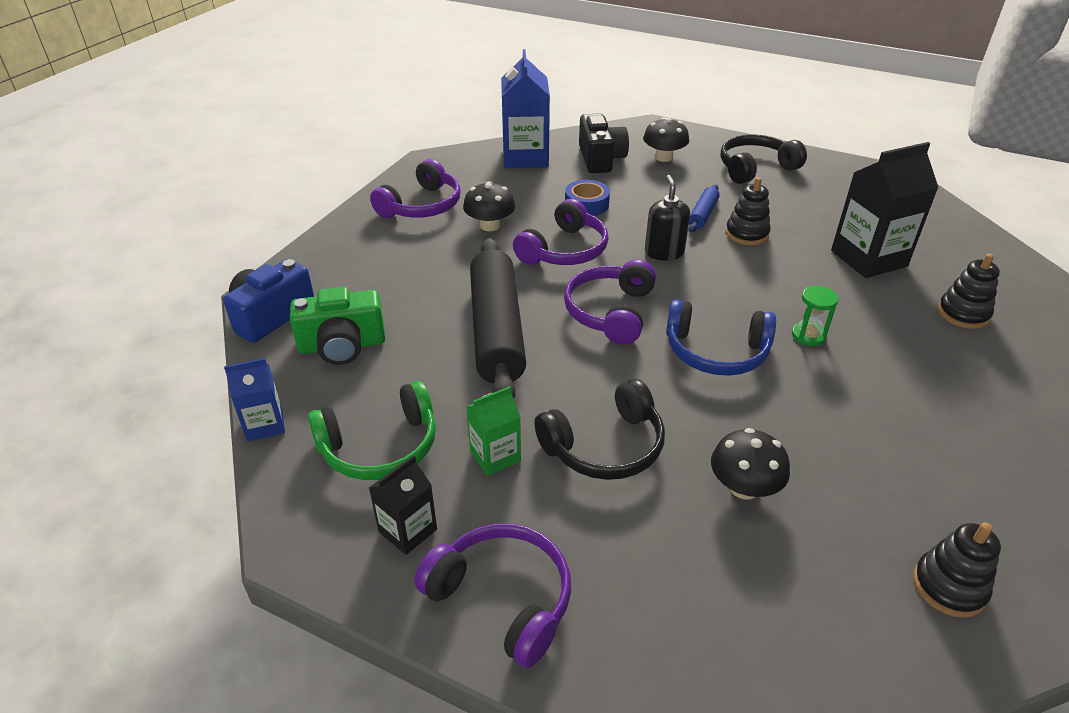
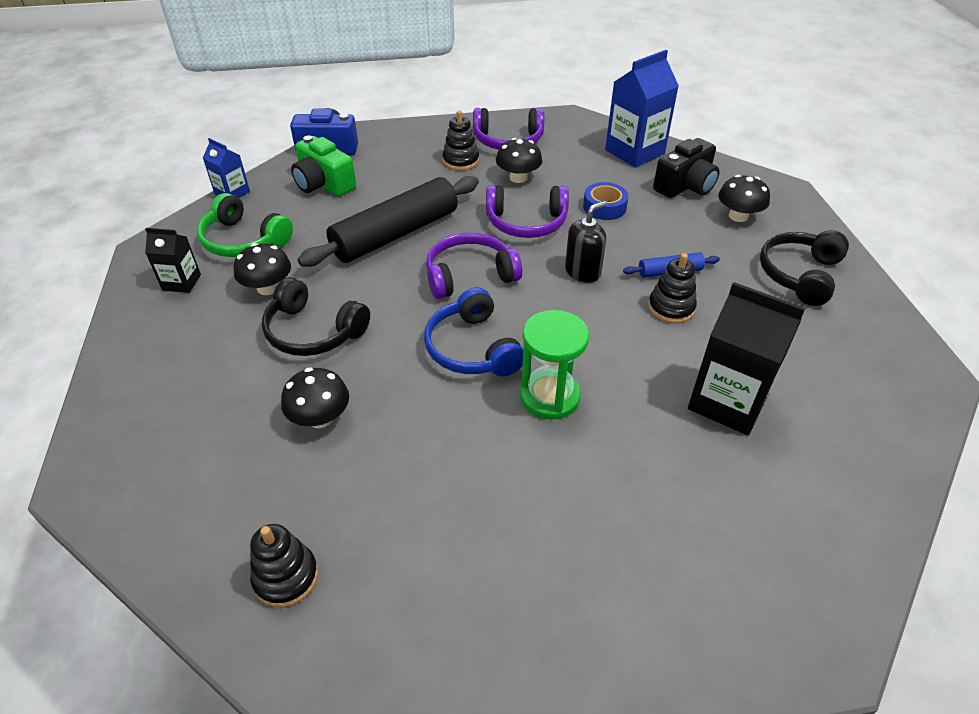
camera: 55 degrees right, 5 degrees up
(495, 456) = (268, 288): green carton -> black mushroom
(502, 598) = (149, 342): purple headphones -> none
(755, 168) = (799, 274): black headphones -> black headphones turned 90 degrees counterclockwise
(808, 335) = (549, 396): green hourglass -> green hourglass, size x1.75
(963, 314) = (705, 502): black stacking toy -> black stacking toy (460, 161)

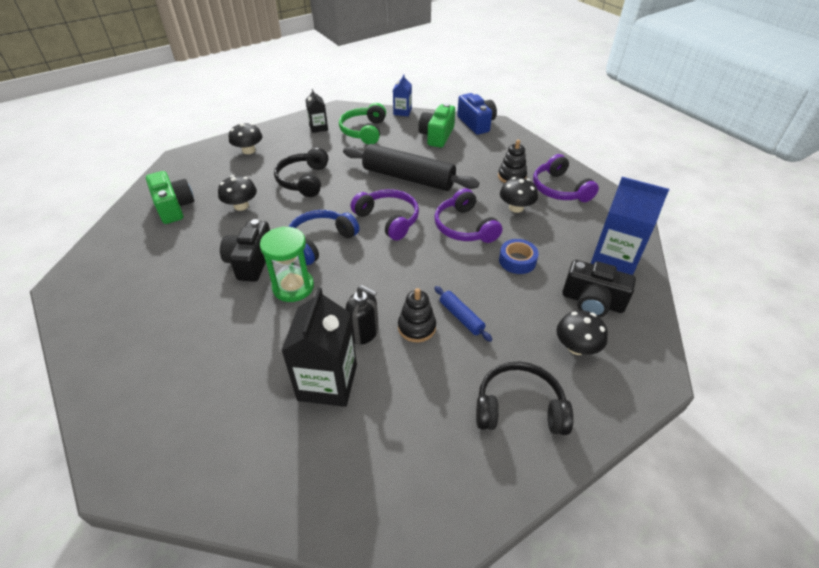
camera: 65 degrees right, 0 degrees up
(248, 512) = (174, 207): none -> green camera
(268, 288) = (330, 153): black mushroom -> black mushroom (248, 150)
(286, 577) = (139, 232): black stacking toy -> none
(469, 432) = (250, 261): none -> black camera
(583, 272) = (428, 269): black soap dispenser -> black soap dispenser (364, 332)

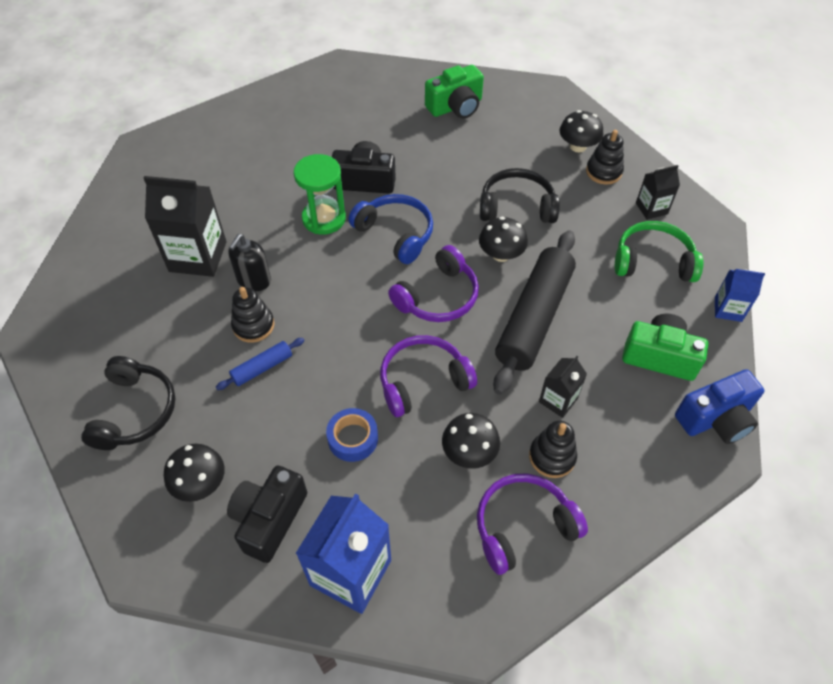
camera: 90 degrees right, 10 degrees up
(241, 206) = (460, 158): black mushroom -> black mushroom (501, 254)
(279, 142) = (603, 172): none -> black stacking toy
(472, 172) = (558, 400): none -> black carton

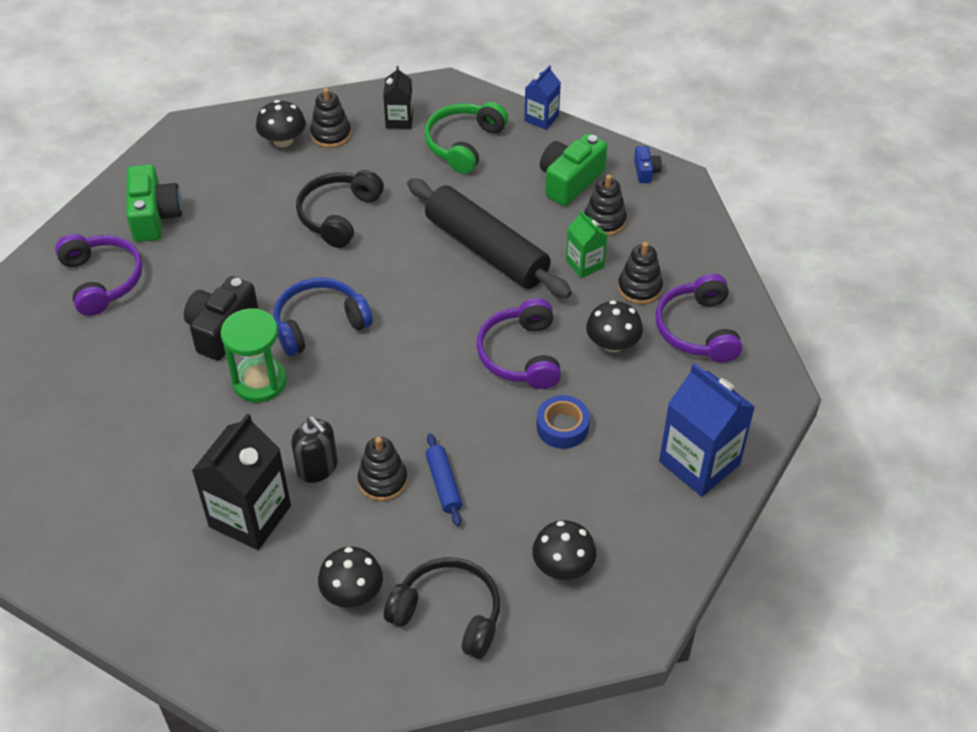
camera: 70 degrees left, 5 degrees down
(269, 519) = (624, 514): black camera -> none
(438, 297) = (424, 313): purple headphones -> purple headphones (102, 280)
(501, 254) = (395, 248): black mushroom -> black mushroom (352, 592)
(558, 400) = (584, 264): black carton -> green carton
(624, 401) = (604, 221): none -> black stacking toy
(716, 419) = (646, 171): blue camera -> blue camera, size x0.50

